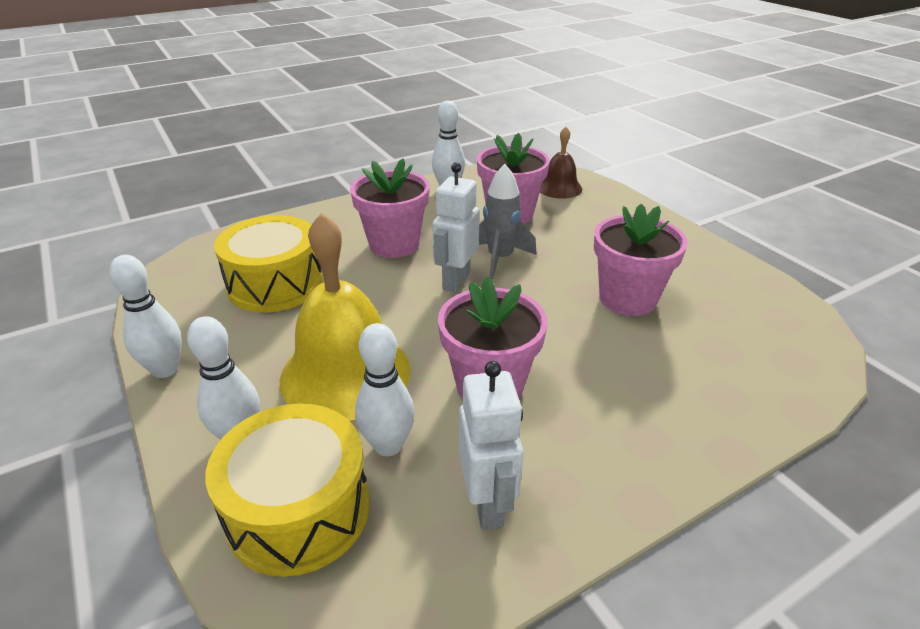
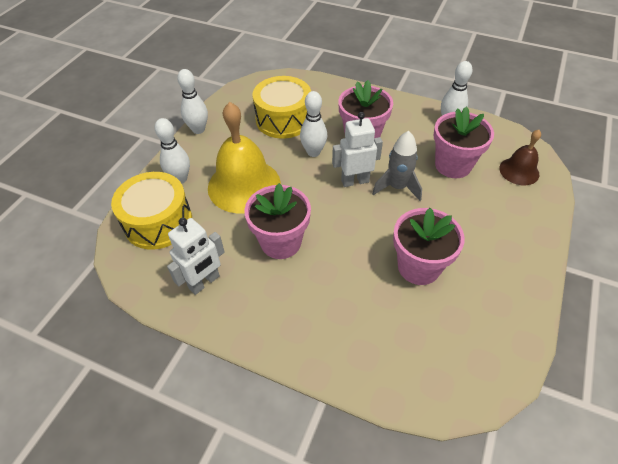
camera: 55 degrees right, 15 degrees up
(388, 445) = (212, 228): white bowling pin -> white bowling pin (313, 152)

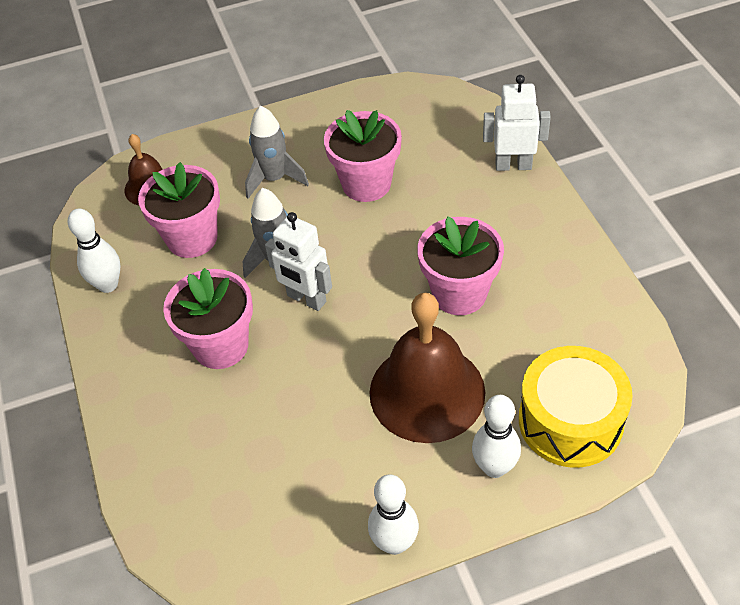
camera: 130 degrees left, 0 degrees up
(204, 282) = (573, 310): white robot -> white robot (513, 165)
(244, 185) = (427, 392): yellow bell -> brown bell
(283, 119) = (268, 457): yellow drum -> none
(313, 152) = (299, 372): white bowling pin -> none
(471, 226) = (274, 179): none -> grey rocket

